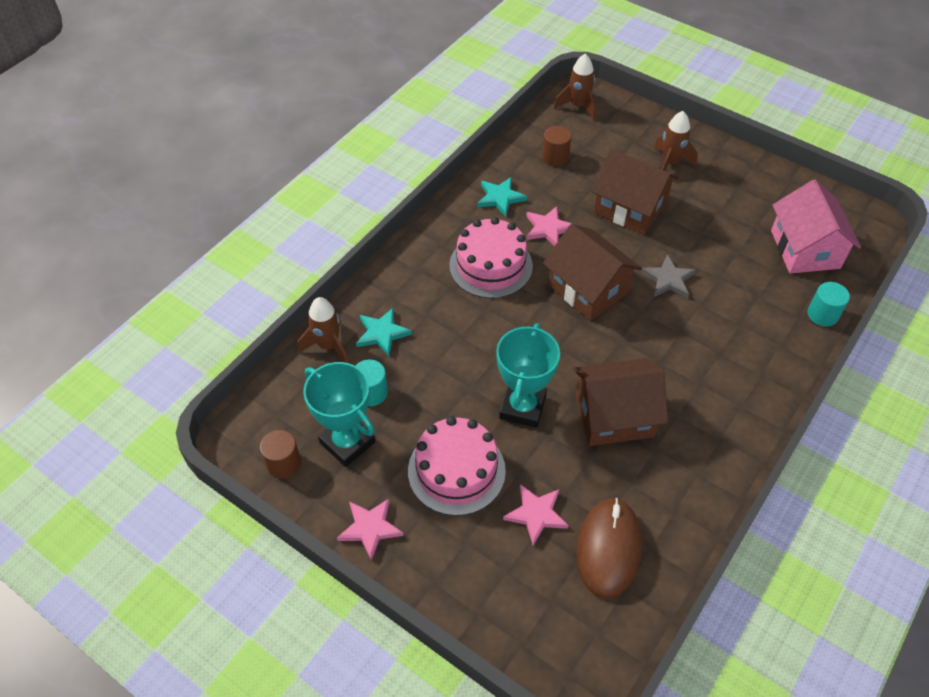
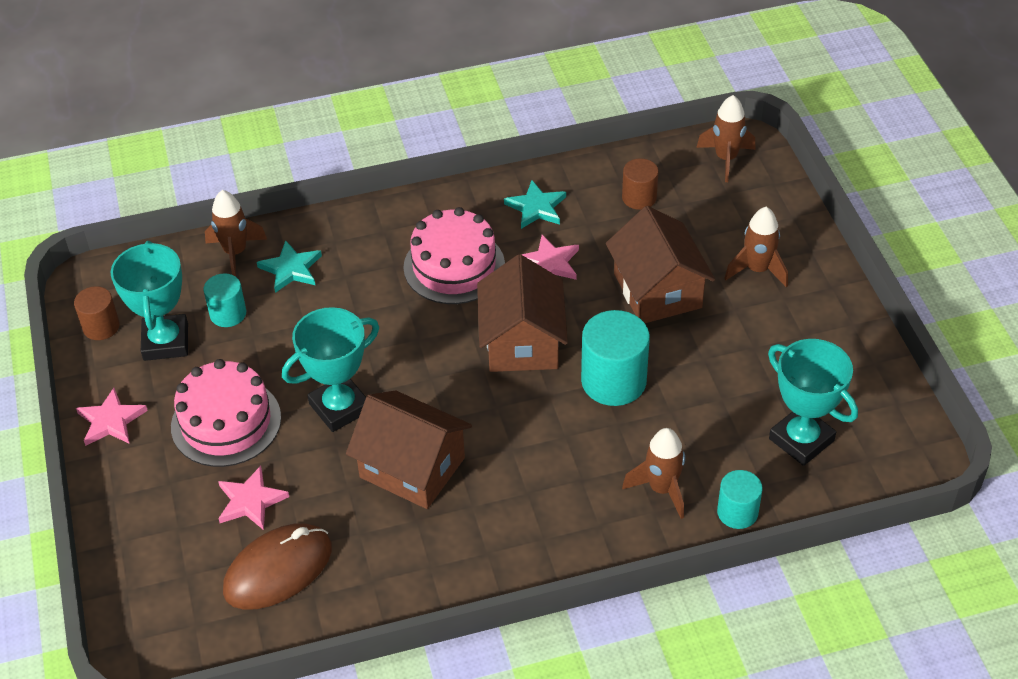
camera: 40 degrees right, 5 degrees down
(668, 279) = (613, 381): grey star -> turquoise cylinder
(769, 328) = (662, 489): none -> brown rocket
(805, 249) = (801, 440): pink house -> turquoise trophy

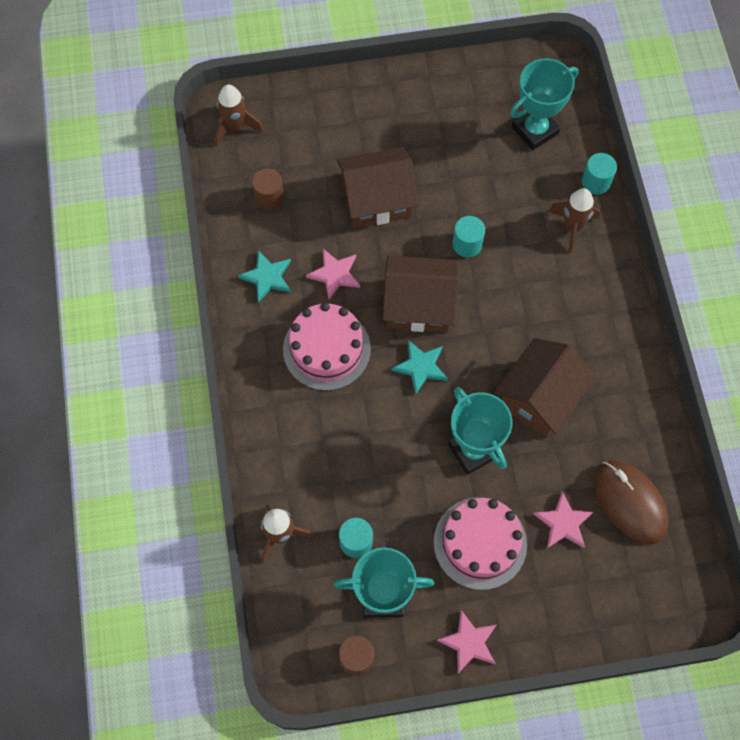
camera: 85 degrees left, 20 degrees up
(291, 269) = (309, 485): turquoise star -> turquoise star (420, 367)
(613, 381) = (467, 244): turquoise cylinder -> turquoise cylinder, size x0.59
(757, 270) = (365, 127): brown rocket -> none

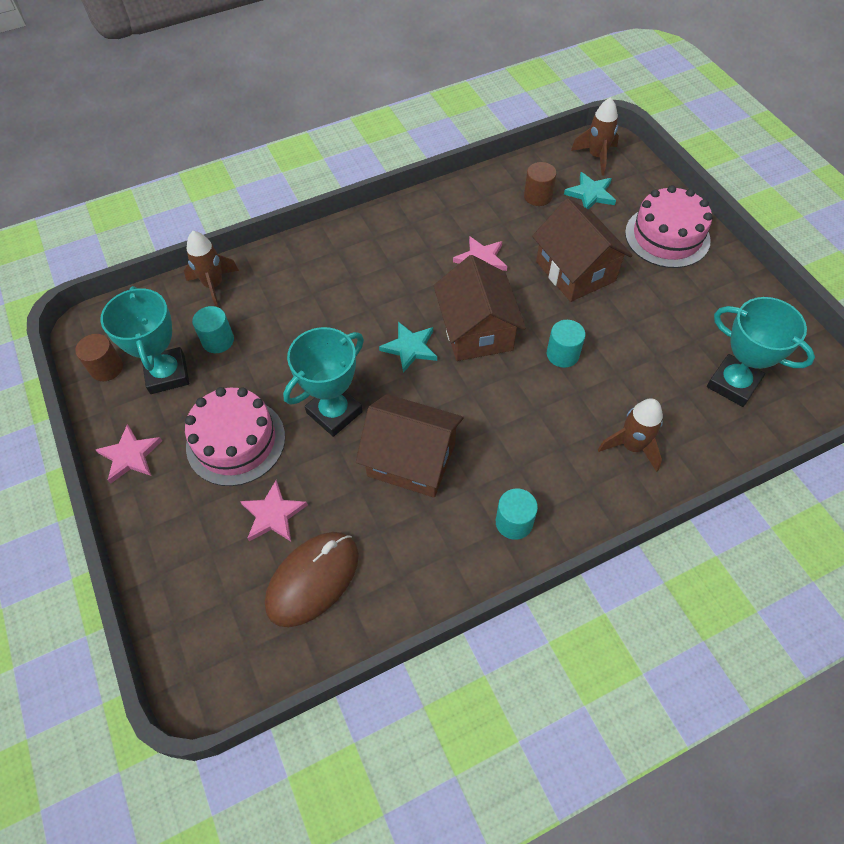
camera: 75 degrees right, 10 degrees down
(267, 277) = (457, 215): turquoise star -> turquoise star (590, 194)
(326, 349) = (402, 273): pink cake -> pink cake (667, 236)
(596, 182) = (702, 458): turquoise cylinder -> turquoise cylinder (514, 522)

